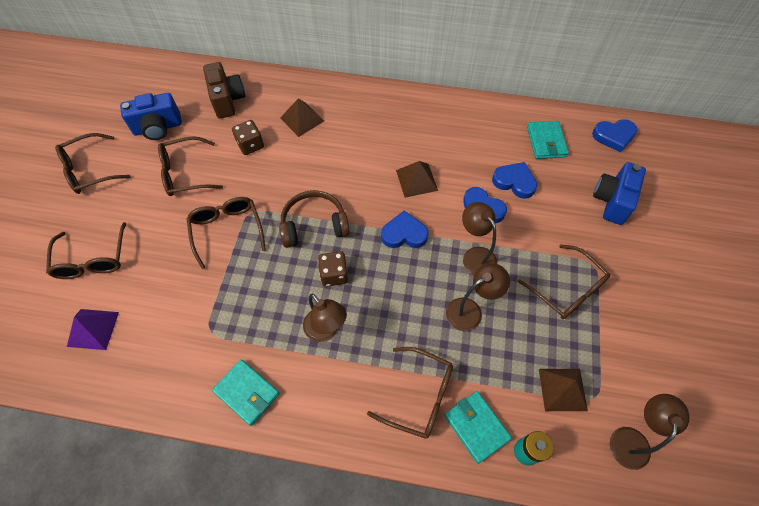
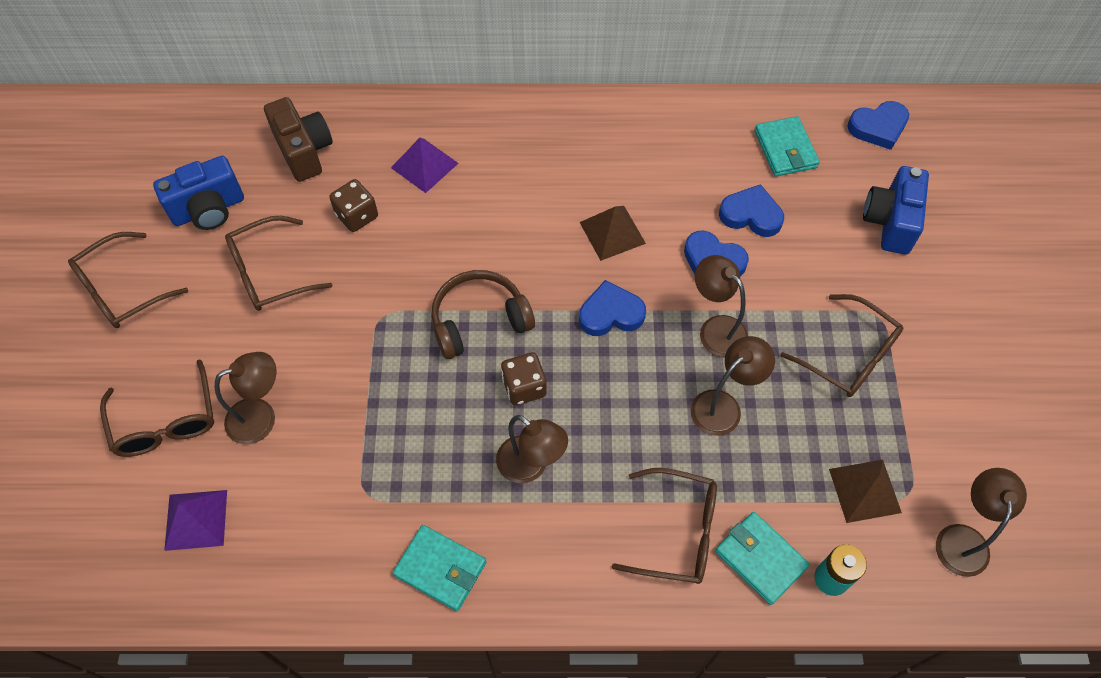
camera: 10 degrees left, 0 degrees up
(154, 266) = (261, 417): none -> brown lamp
(227, 231) = (354, 348): brown glasses -> none
(302, 119) = (424, 165): brown pyramid -> purple pyramid

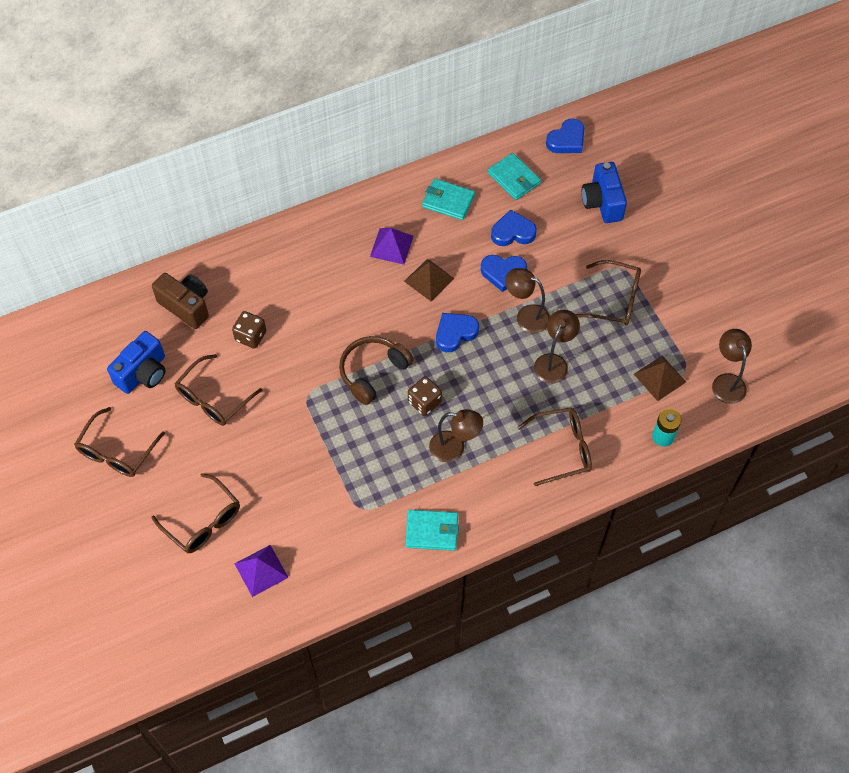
camera: 25 degrees left, 0 degrees up
(261, 417) = (265, 491): brown lamp -> none
(424, 165) = (277, 283): purple pyramid -> purple pyramid (391, 246)
(760, 559) = (618, 443): turquoise wallet -> turquoise wallet (448, 201)

